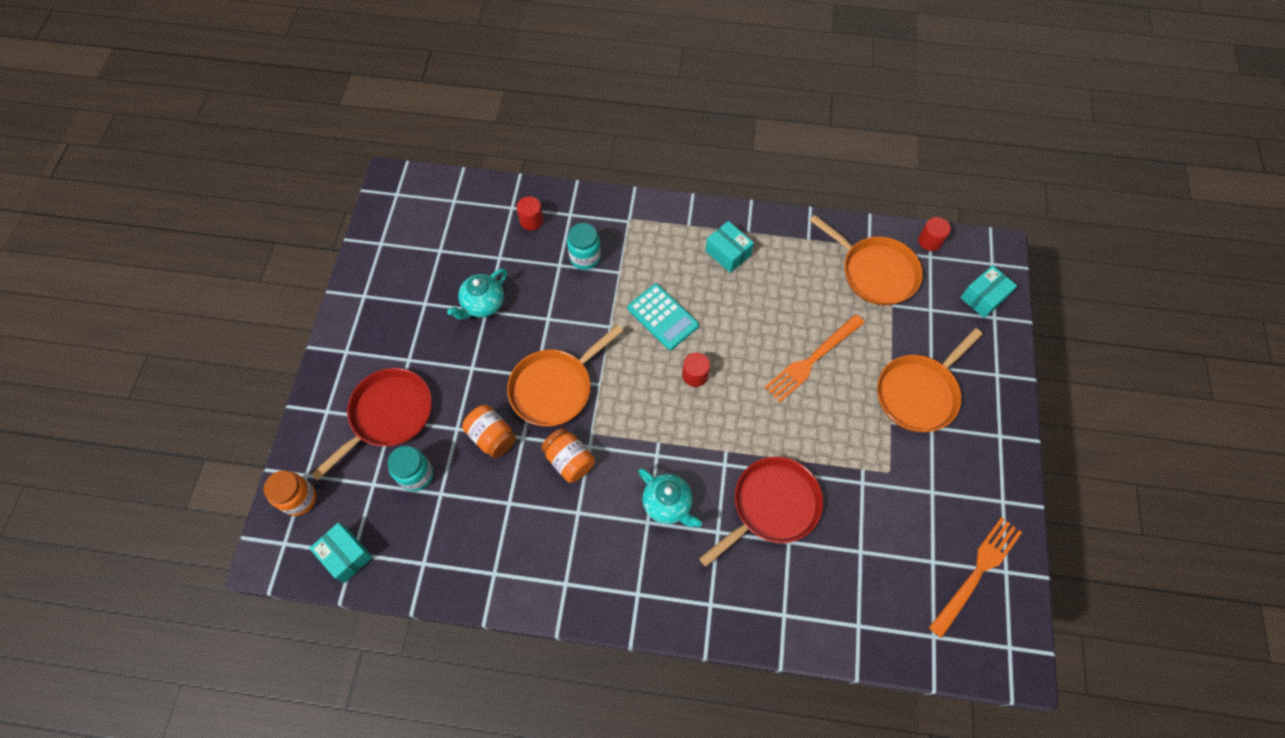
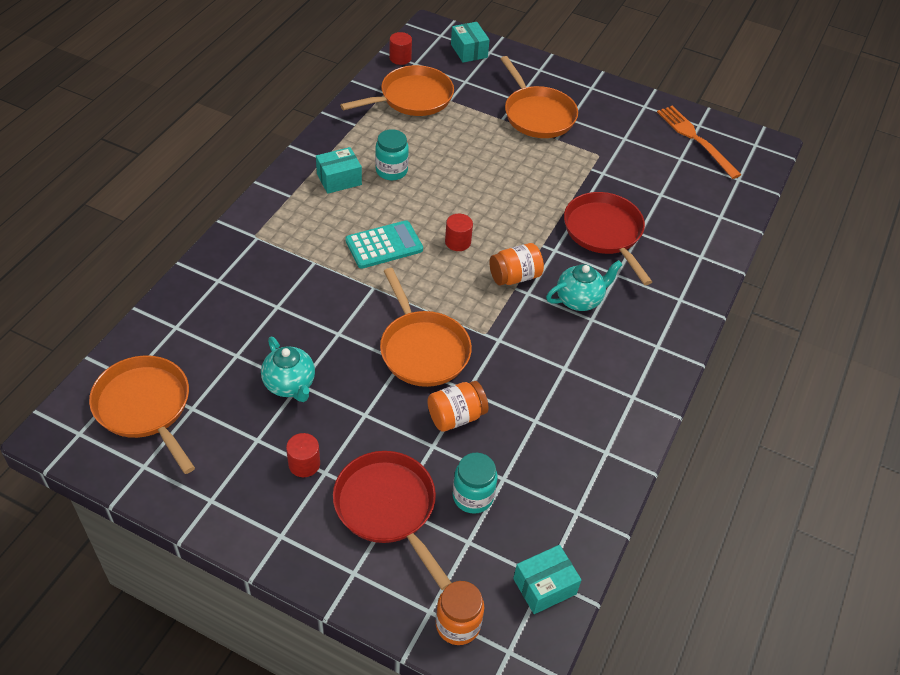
camera: 75 degrees left, 15 degrees down
(431, 222) = (145, 407): none -> orange pan
(531, 220) = (205, 314): red cylinder -> red cylinder (304, 464)
(569, 460) = (508, 359): orange jar -> orange jar (514, 276)
(585, 257) = (280, 283): turquoise jar -> turquoise jar (391, 171)
(812, 359) = (478, 163): orange fork -> none

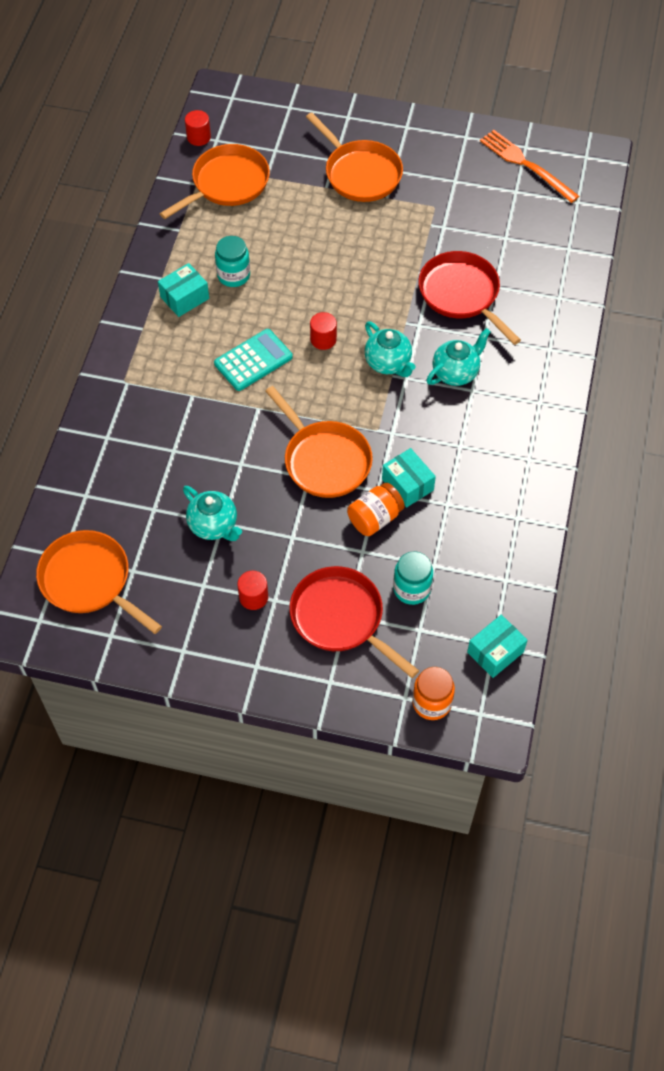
camera: 10 degrees left, 10 degrees up
(469, 51) = (267, 111): turquoise box -> turquoise box (407, 484)
(514, 276) = (388, 363): orange jar -> turquoise teapot

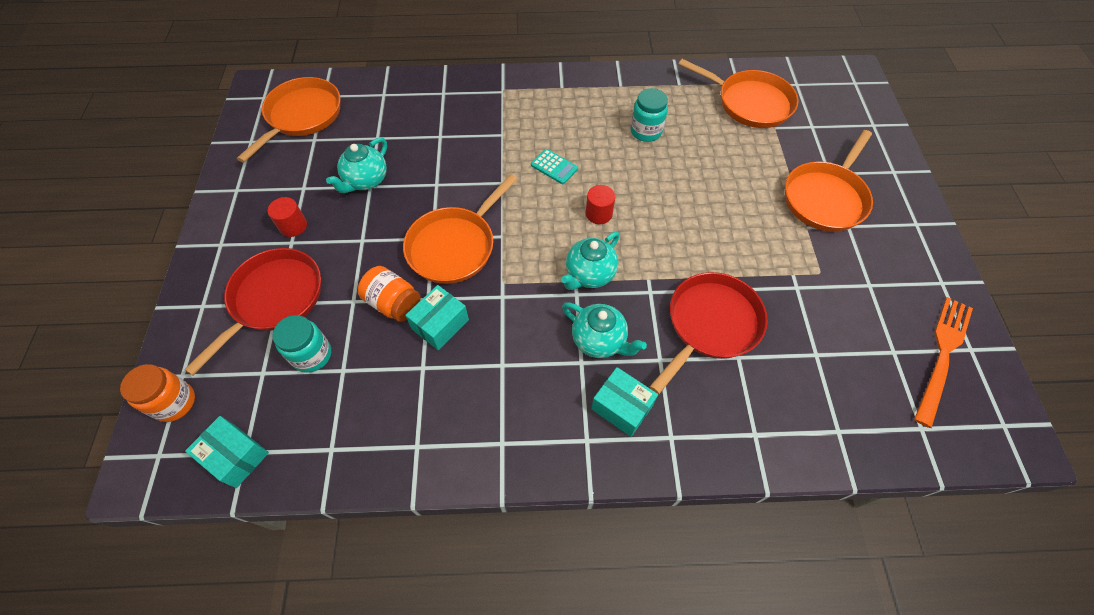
camera: 75 degrees right, 0 degrees up
(184, 298) = (605, 105): turquoise box -> turquoise box (622, 407)
(198, 137) = (792, 72): red cylinder -> none
(253, 360) = (554, 167): turquoise calculator -> turquoise calculator, size x0.63

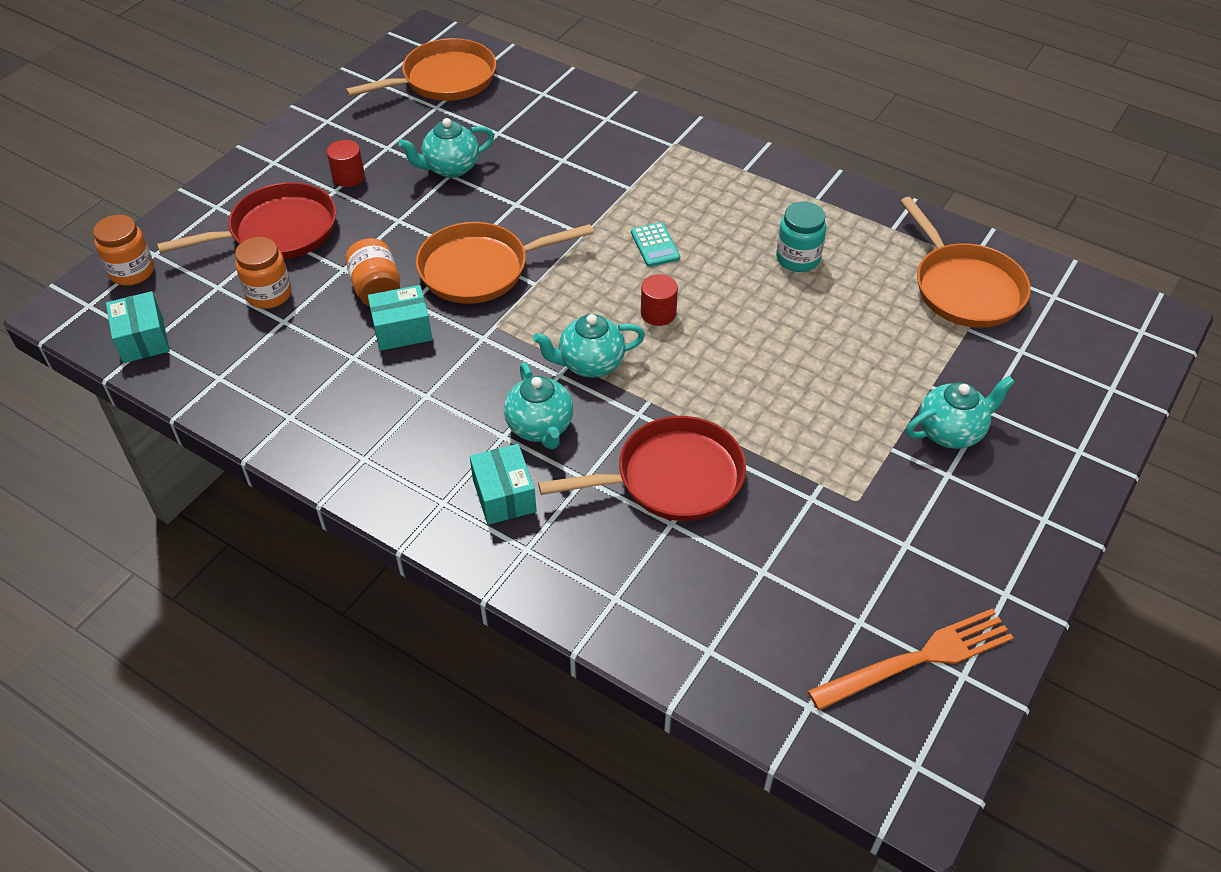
camera: 35 degrees right, 10 degrees down
(312, 355) = (269, 294): turquoise jar -> orange jar
(825, 198) = (951, 432): orange pan -> turquoise teapot

